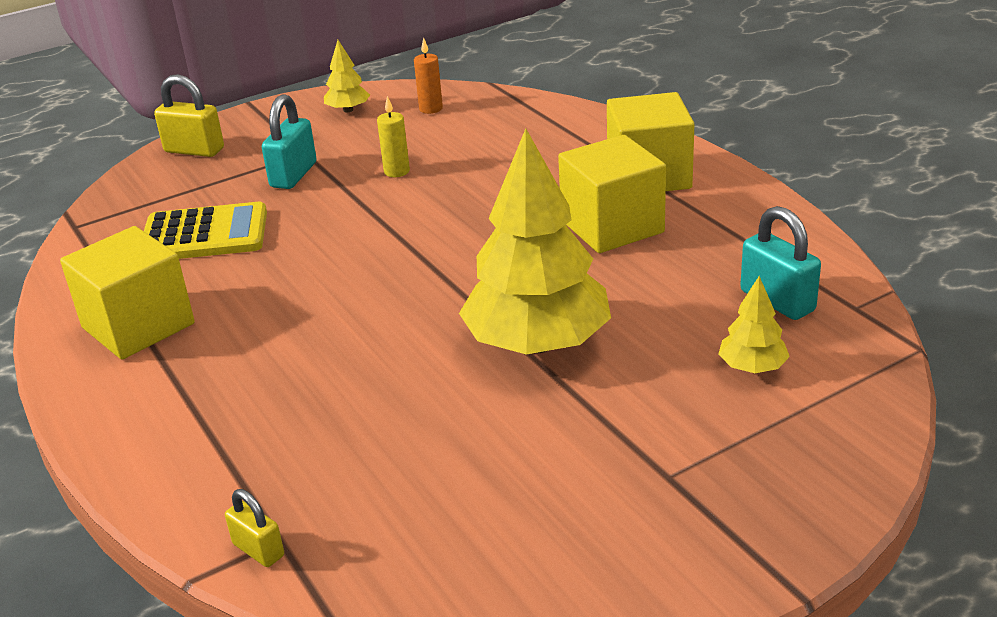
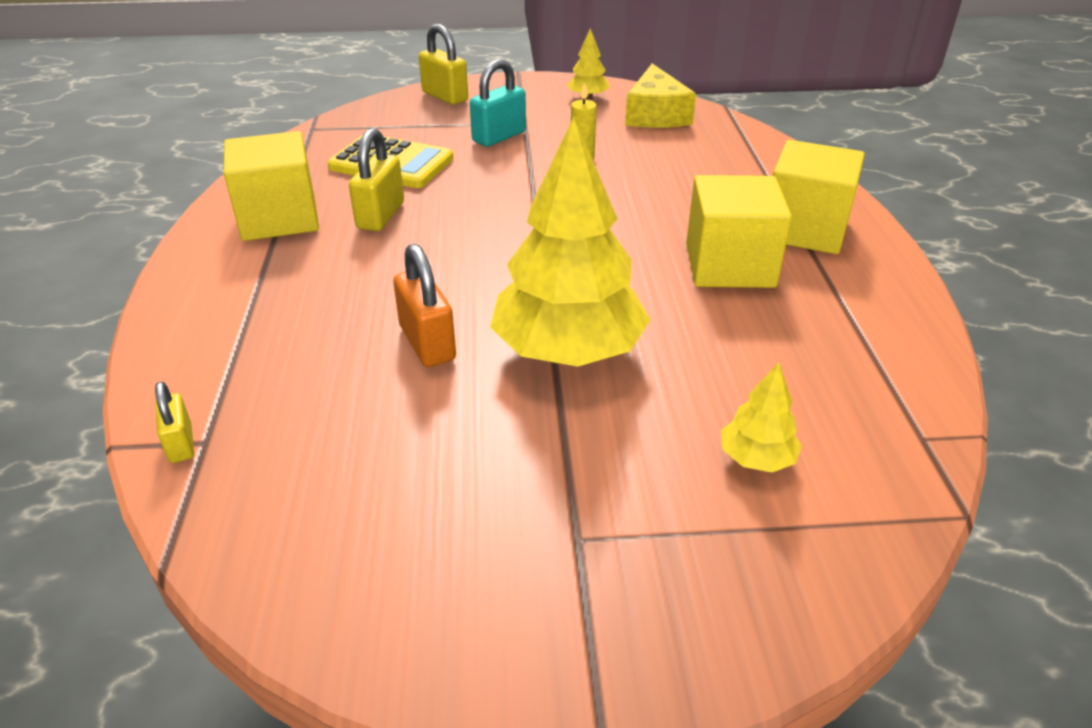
camera: 25 degrees right, 5 degrees up
(246, 288) = (380, 215): none -> yellow padlock
(407, 383) = (427, 343): none -> orange padlock
(431, 109) = (656, 115): orange candle -> yellow cheese
(777, 301) = (839, 398): turquoise padlock -> none

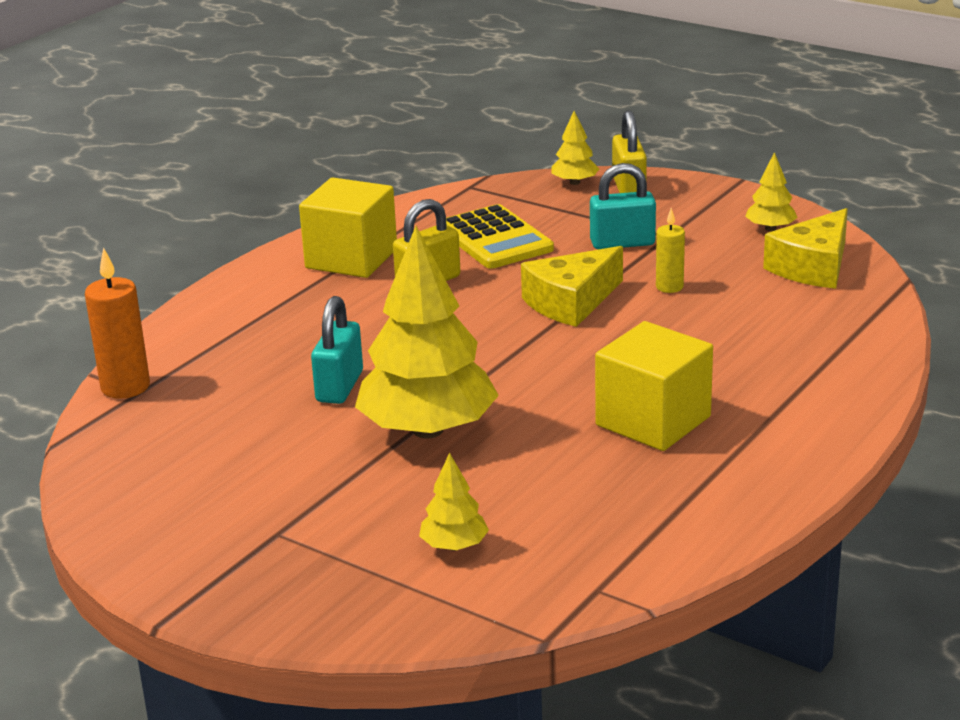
camera: 40 degrees right, 10 degrees down
(181, 444) = (125, 387): yellow padlock -> orange candle
(397, 103) = (574, 182): none -> yellow tree
(427, 343) = (339, 387): orange padlock -> turquoise padlock
(526, 193) = (571, 302): none -> yellow cheese
(804, 229) = (775, 419): yellow cube -> none

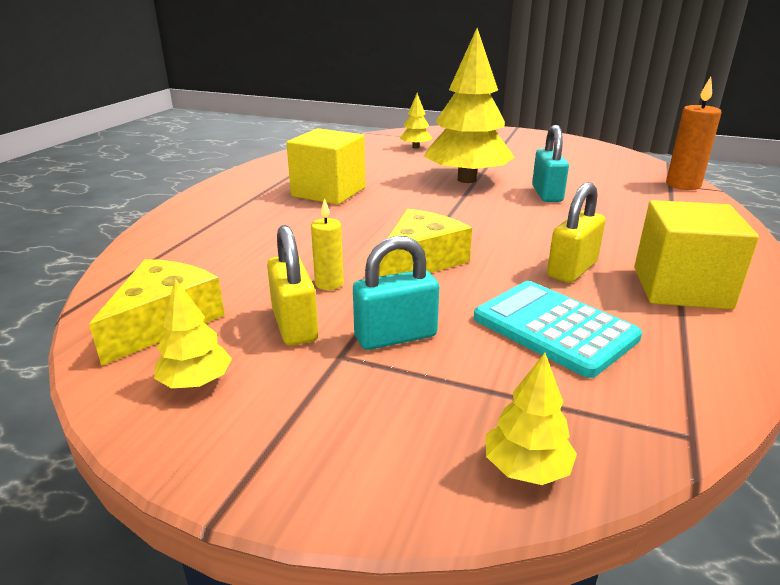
camera: 165 degrees right, 0 degrees up
(495, 239) = (554, 328): yellow calculator -> turquoise calculator
(629, 188) = (424, 462): yellow padlock -> yellow padlock (294, 325)

